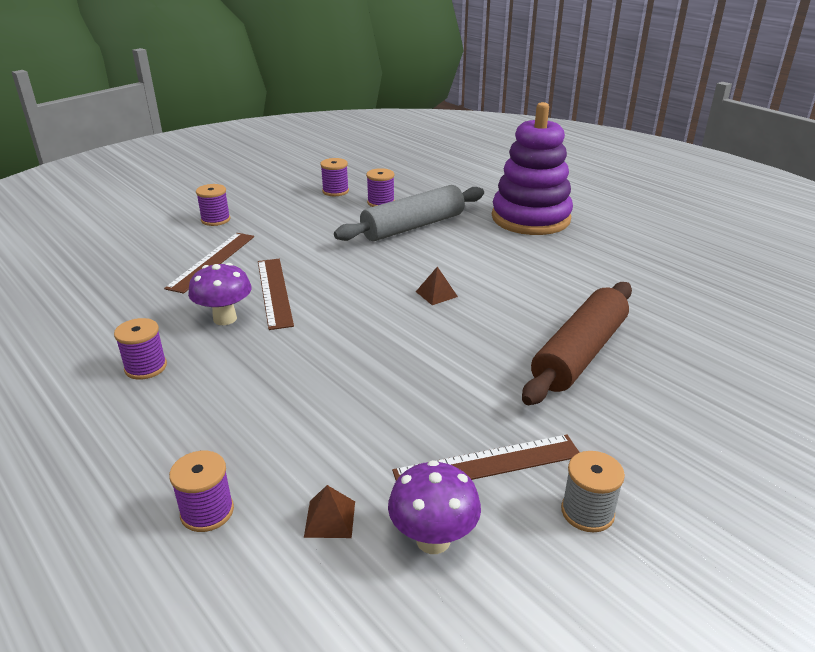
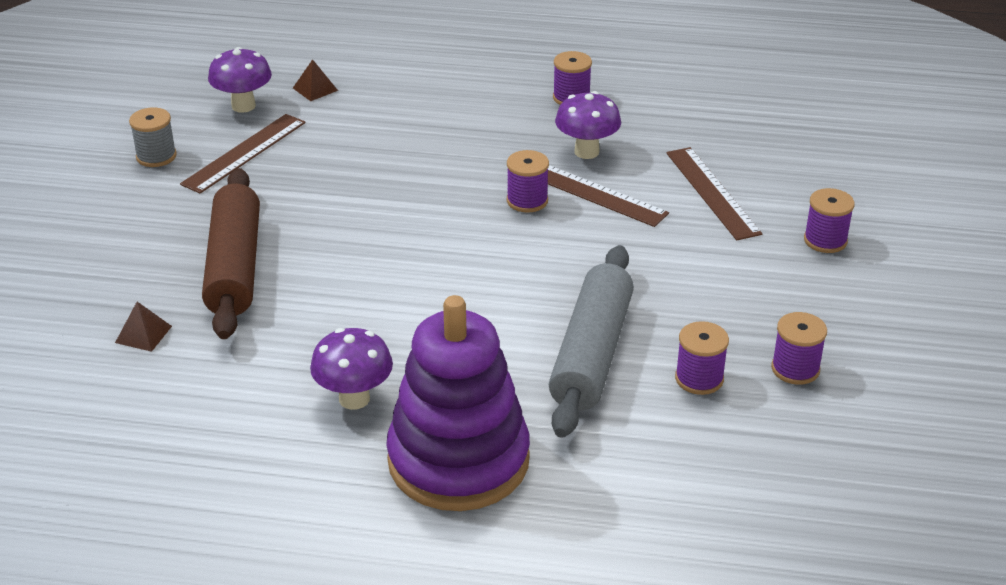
camera: 140 degrees right, 5 degrees up
(207, 512) = (390, 63): purple spool -> purple spool (527, 201)
(436, 294) = (437, 266): brown pyramid -> brown pyramid (143, 334)
(560, 255) = (354, 399): none -> purple mushroom

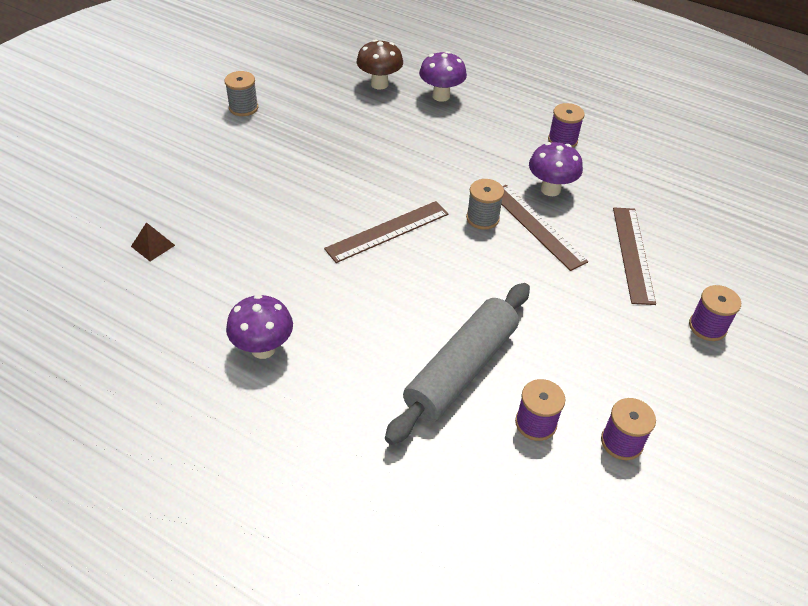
camera: 20 degrees right, 10 degrees up
(234, 266) = (244, 210): brown rolling pin -> none
(243, 106) = (323, 84): purple mushroom -> purple mushroom (441, 96)
(244, 153) = (303, 121): brown ruler -> brown ruler (387, 231)
(315, 89) = (379, 84): brown pyramid -> brown mushroom
(458, 460) = (308, 431): purple stacking toy -> none
(527, 201) = (482, 218): purple spool -> grey spool

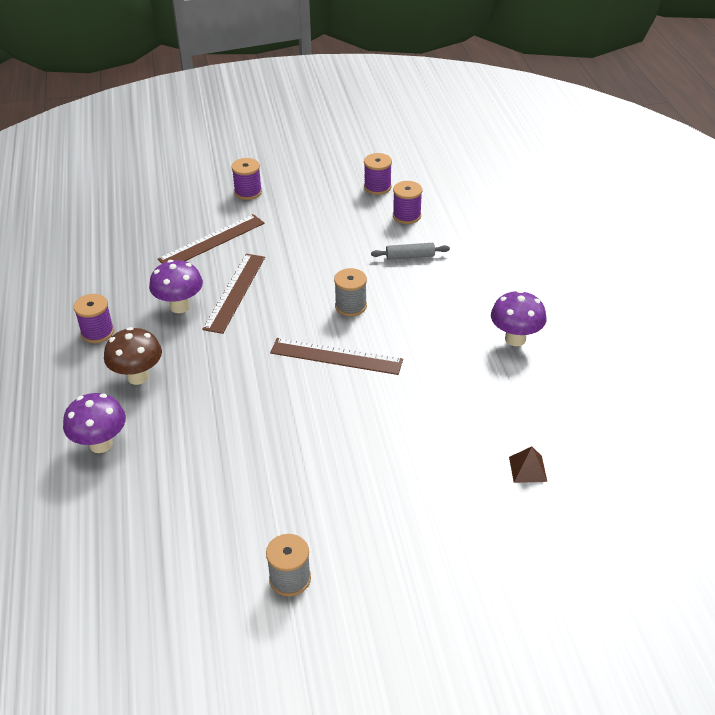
camera: 130 degrees left, 5 degrees down
(379, 84) = (125, 504): brown mushroom -> brown mushroom (138, 377)
(461, 370) = (410, 256): grey rolling pin -> grey rolling pin, size x0.43
(482, 218) = (259, 320): grey spool -> grey spool (350, 306)

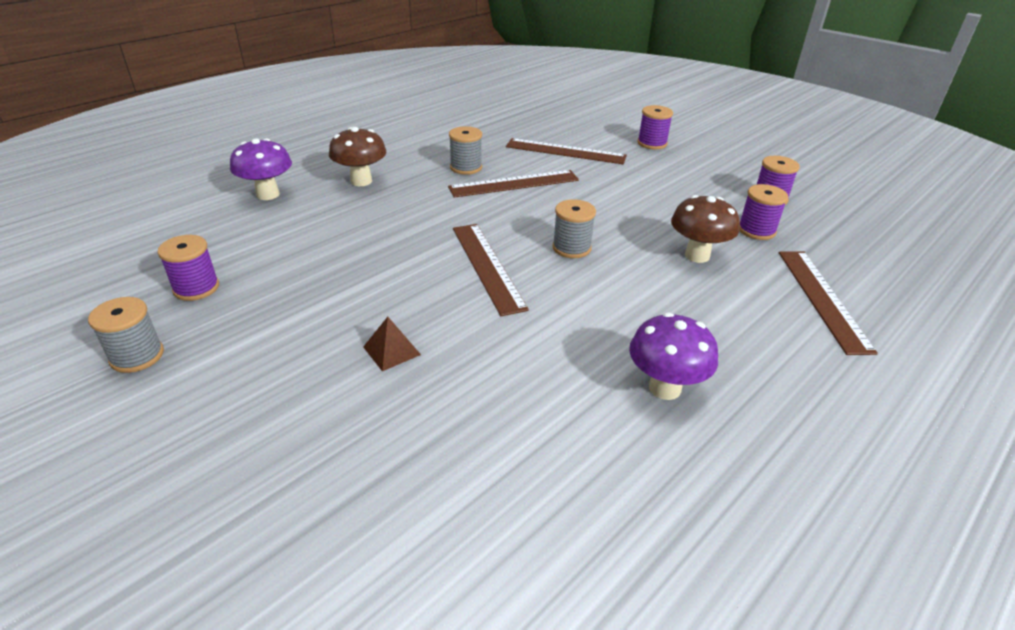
camera: 55 degrees right, 5 degrees down
(97, 332) = (397, 148): purple spool -> purple spool (196, 288)
(180, 306) = (466, 167): purple mushroom -> grey spool
(410, 256) = (697, 255): grey rolling pin -> brown mushroom
(492, 235) = (822, 298): none -> brown ruler
(527, 469) = (428, 496): brown pyramid -> brown pyramid (391, 350)

